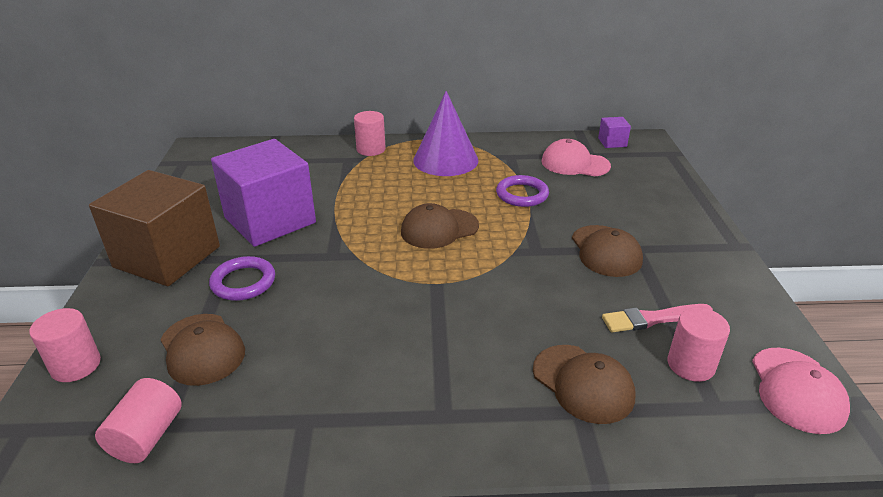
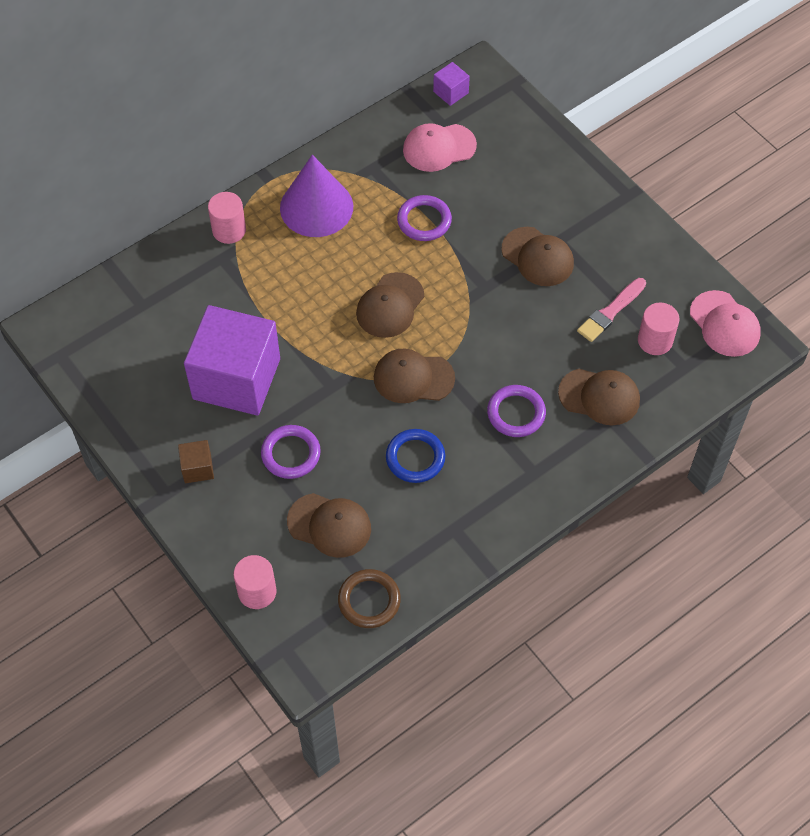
camera: 35 degrees left, 25 degrees up
(147, 436) = (369, 600): pink cylinder -> brown ring
(167, 257) = (197, 468): brown cube -> brown cube, size x0.41
(339, 338) = (415, 458): none -> blue ring
(405, 281) = (413, 378): none -> brown cap
(476, 352) = (516, 413): none -> purple ring

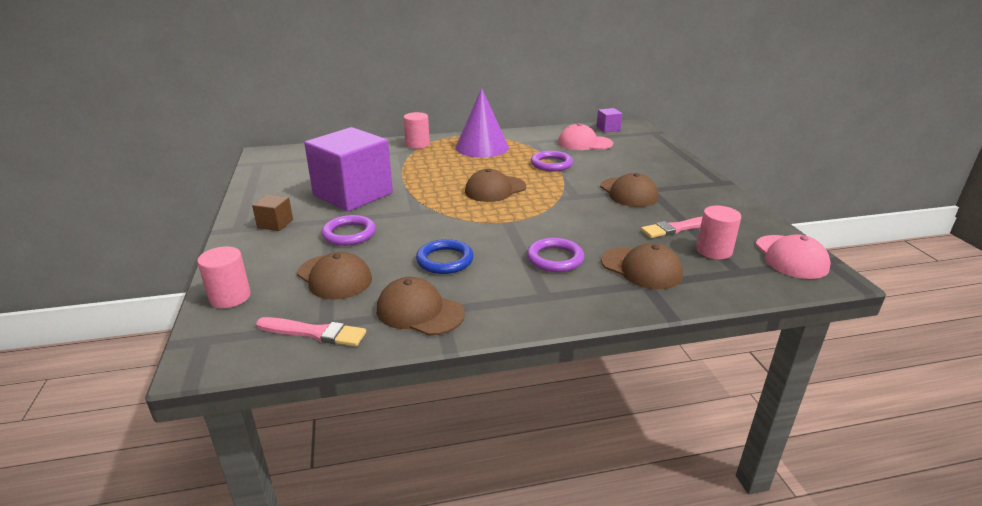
camera: 25 degrees right, 30 degrees down
(369, 600) = (314, 333): brown ring -> pink brush
(413, 378) = (482, 222): brown cap -> brown cap (419, 311)

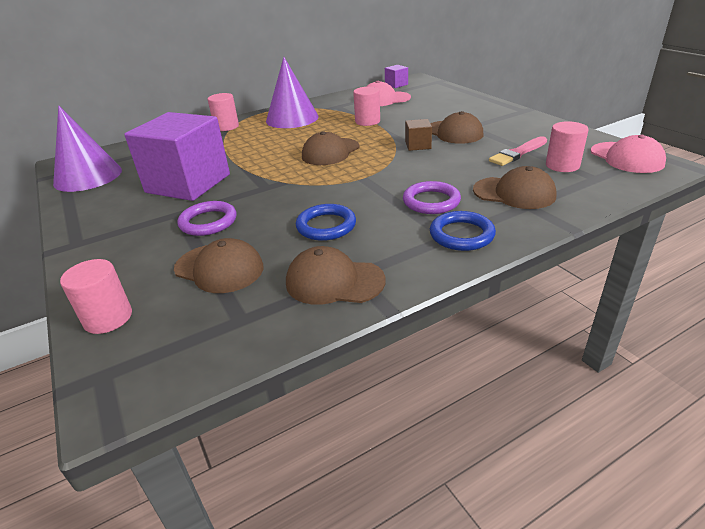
camera: 15 degrees left, 5 degrees up
(275, 224) = (118, 229): brown cube -> brown cube (418, 145)
(276, 170) = (88, 176): none -> purple cone
(314, 333) = (233, 332): pink brush -> none
(551, 164) = (367, 121): purple ring -> pink cylinder
(560, 297) = (461, 235): none -> blue ring

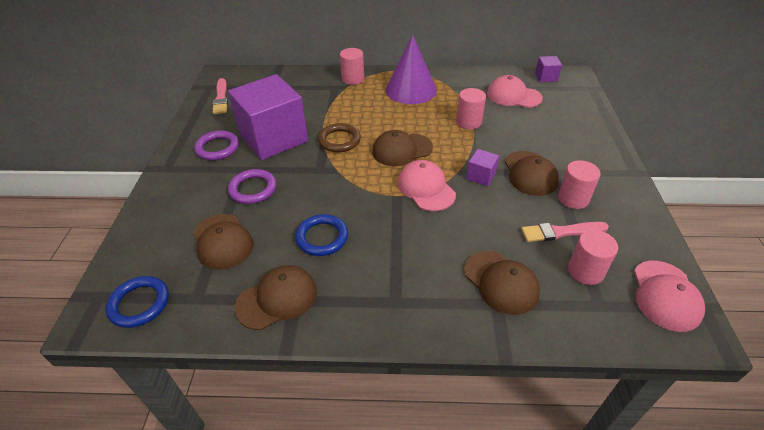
camera: 30 degrees right, 10 degrees up
(88, 176) = (221, 98): purple cone -> pink brush
(108, 318) = (134, 250): pink cylinder -> pink cylinder (573, 198)
(262, 164) = (339, 140): none -> brown ring
(334, 281) = (277, 299): brown cap -> brown cap turned 105 degrees clockwise
(382, 166) = (426, 188): none -> pink cap
(418, 145) = (480, 176): brown cube -> purple cube
(431, 201) = (422, 253): purple ring -> purple ring (217, 148)
(461, 235) = (407, 305): blue ring -> blue ring (139, 304)

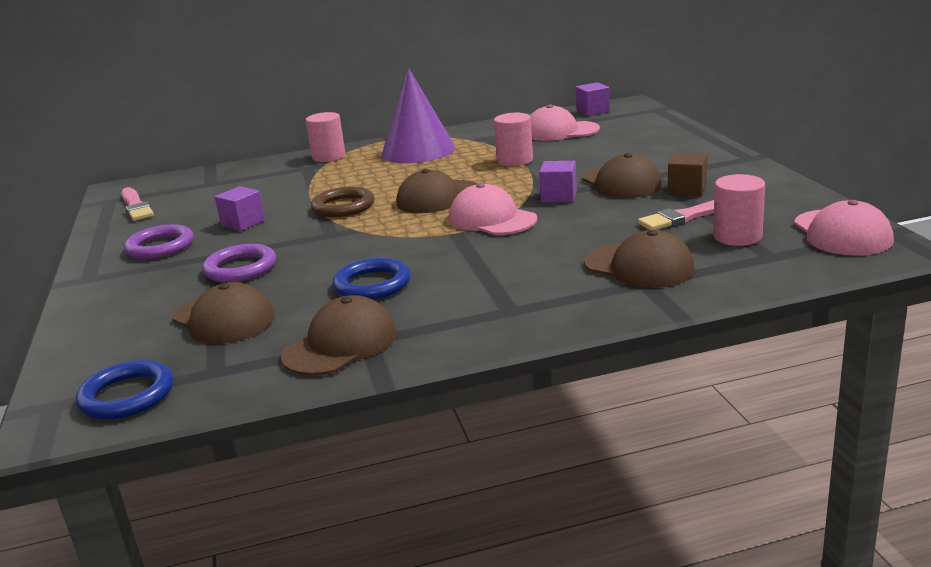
camera: 15 degrees left, 20 degrees down
(273, 138) = (243, 223): purple cube -> purple cube, size x0.41
(573, 198) = (687, 190): pink cylinder -> brown cube

